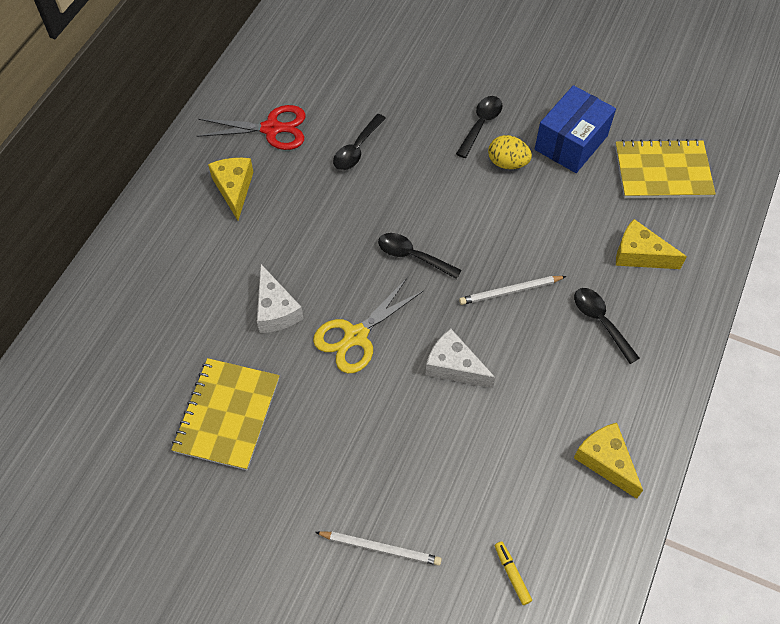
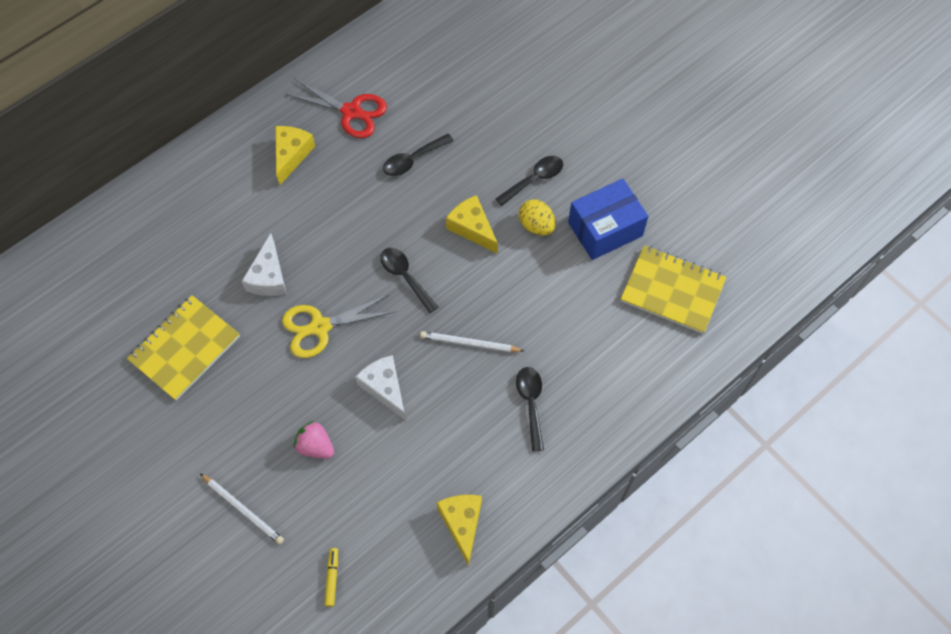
camera: 25 degrees right, 5 degrees up
(418, 452) = (315, 446): none -> pink strawberry
(640, 255) = (602, 359): yellow cheese -> yellow cheese (472, 228)

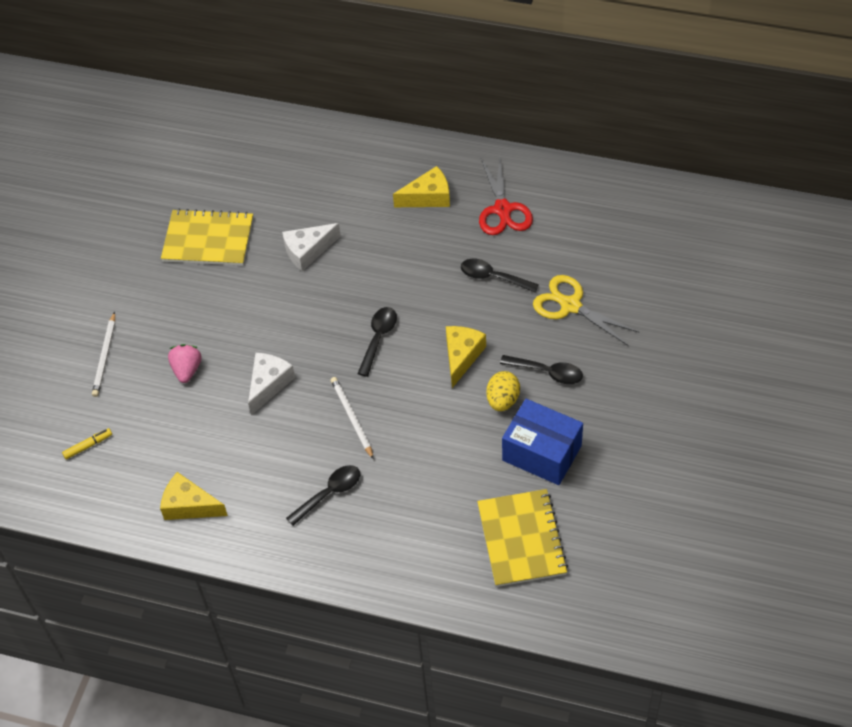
camera: 60 degrees right, 10 degrees down
(320, 327) = (290, 310): yellow scissors -> yellow scissors (570, 306)
(462, 523) = (189, 506): yellow cheese -> yellow cheese turned 120 degrees counterclockwise

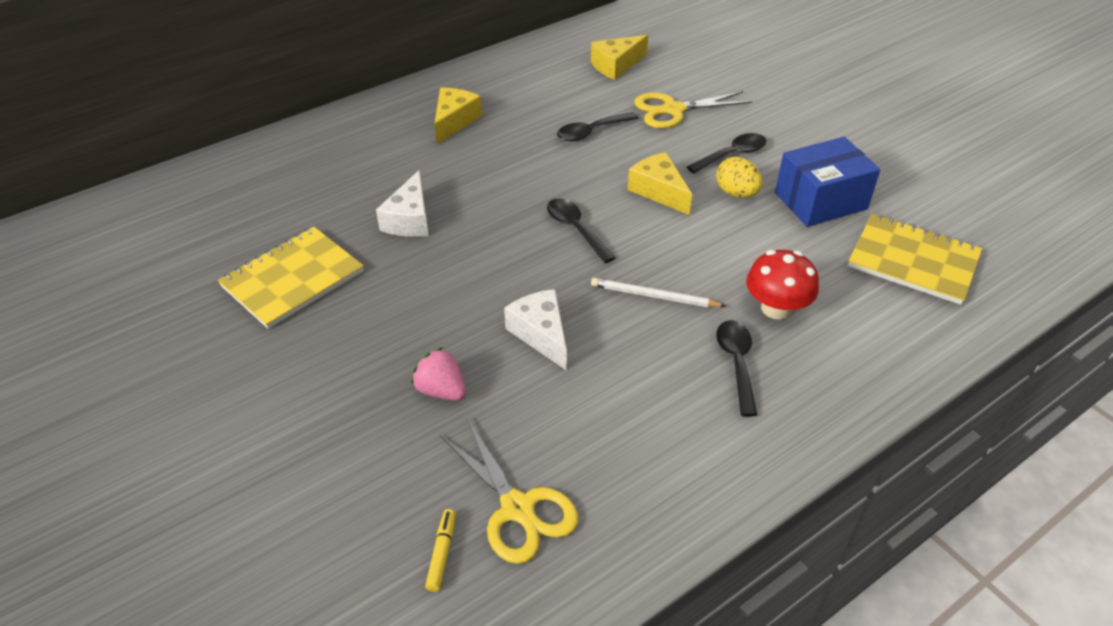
camera: 55 degrees left, 10 degrees down
(105, 357) = (328, 456): white pencil -> none
(139, 458) = (518, 508): none -> yellow scissors
(189, 506) = (640, 497): yellow cheese -> yellow cheese (616, 65)
(399, 487) = (776, 308): none -> red mushroom
(503, 209) = (525, 93): red scissors -> none

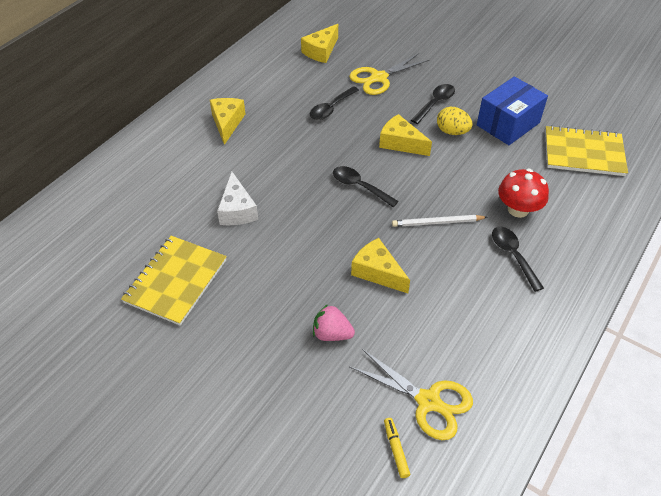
camera: 20 degrees left, 5 degrees up
(541, 334) = (377, 272): white cheese -> yellow cheese

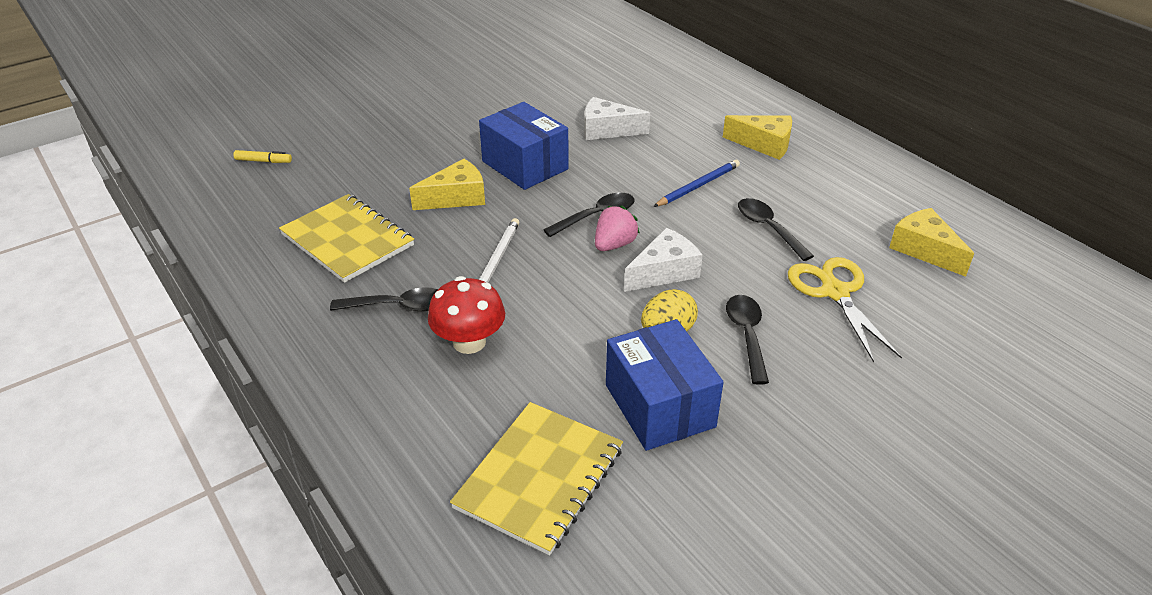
camera: 110 degrees right, 10 degrees down
(176, 281) = (533, 88): yellow notebook -> yellow notebook (347, 240)
(297, 145) = (698, 186): none -> blue pencil
(312, 245) = (525, 165): none -> blue box
(332, 334) = (405, 154): pink strawberry -> pink strawberry (614, 245)
(400, 143) = (664, 272): yellow cheese -> white cheese
(428, 401) = (286, 189): yellow scissors -> none
(435, 103) = (746, 335): black spoon -> black spoon turned 150 degrees counterclockwise

